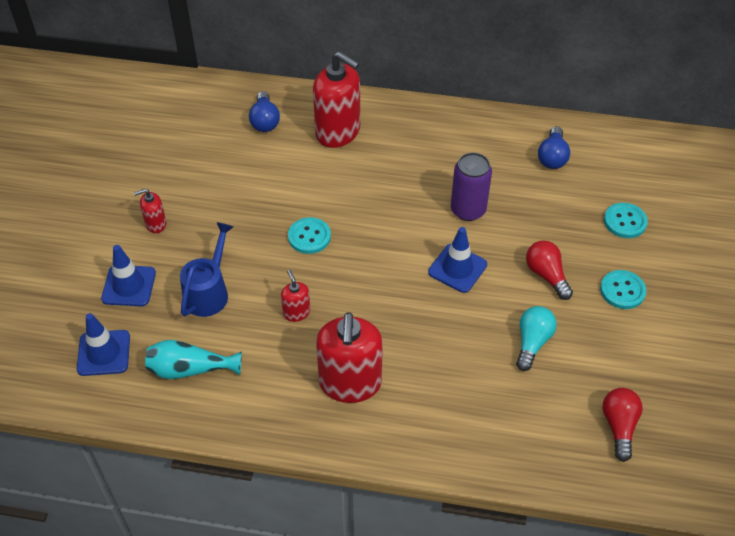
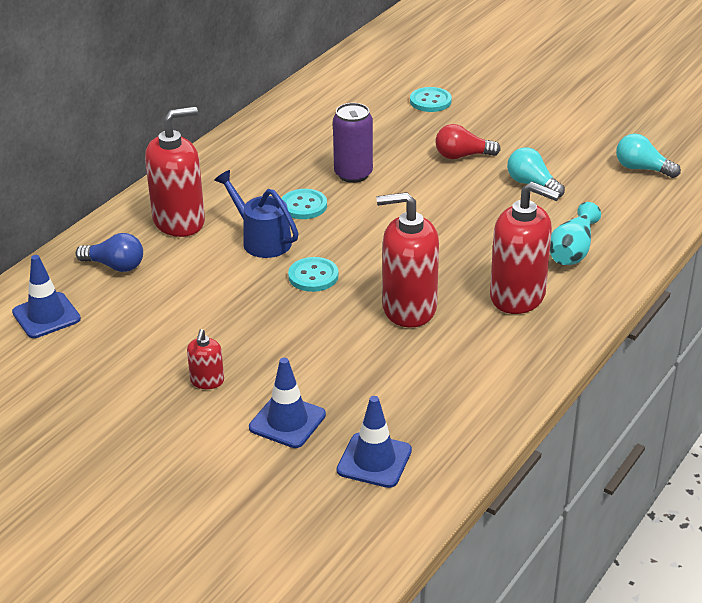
camera: 65 degrees left, 15 degrees down
(190, 369) = (438, 398): turquoise vase -> turquoise vase (572, 250)
(209, 291) = (339, 362): blue watering can -> blue watering can (261, 240)
(296, 312) = (409, 308): red soap dispenser -> red soap dispenser, size x2.12
(457, 268) = (421, 199): blue traffic cone -> blue traffic cone (46, 316)
(552, 157) = (325, 112): blue light bulb -> none
(619, 426) = (642, 169): red light bulb -> turquoise light bulb
(622, 290) = (505, 125): turquoise button -> turquoise button (303, 206)

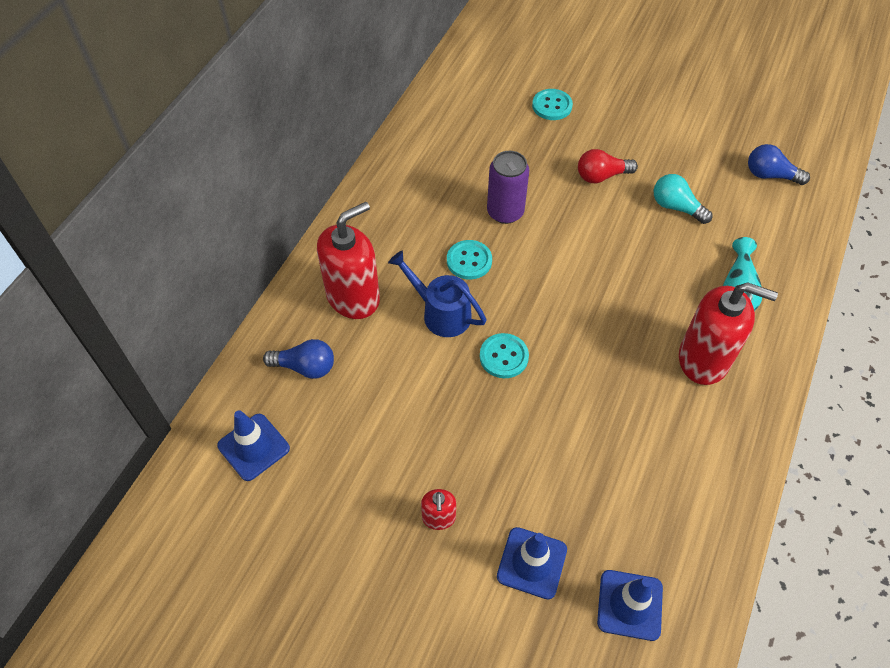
camera: 10 degrees left, 20 degrees up
(409, 308) = (606, 389): red soap dispenser -> none
(642, 169) = (770, 175): turquoise light bulb -> blue light bulb

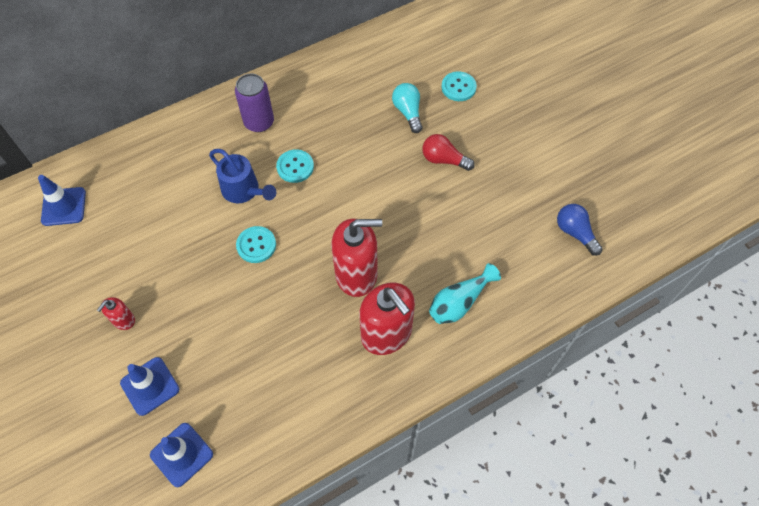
camera: 35 degrees right, 5 degrees up
(305, 367) = (134, 175): blue light bulb -> none
(353, 297) = (202, 148): red soap dispenser -> red soap dispenser (356, 274)
(440, 313) = (244, 191): blue watering can -> blue watering can turned 150 degrees clockwise
(505, 212) = (351, 147): purple can -> purple can (259, 122)
(676, 207) = (476, 214): turquoise light bulb -> turquoise light bulb (408, 112)

